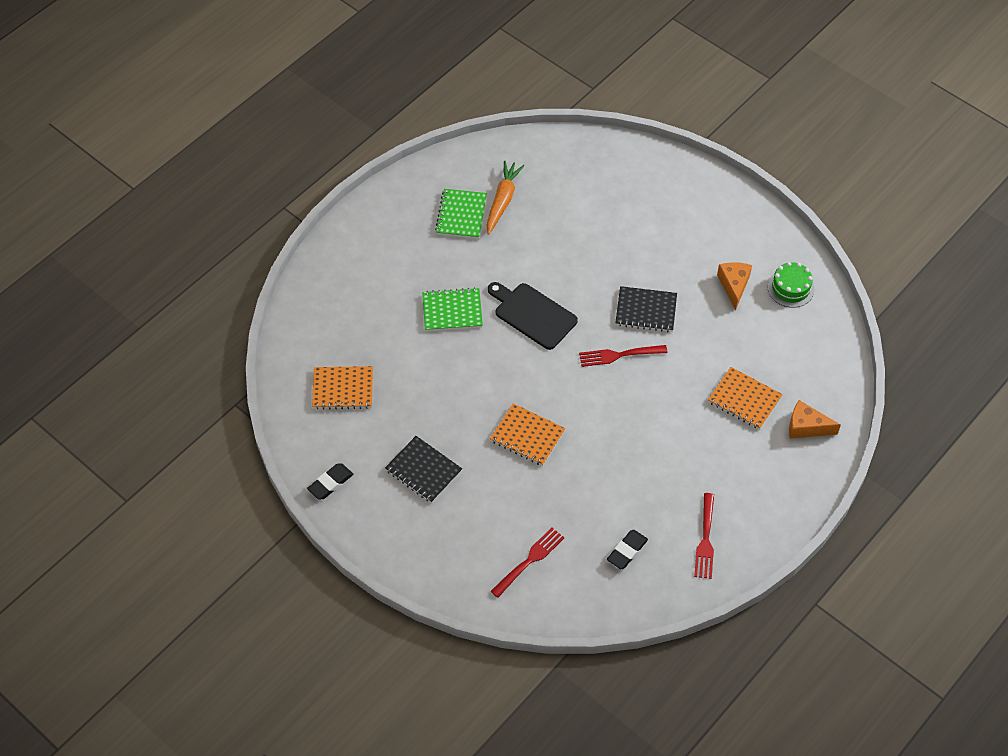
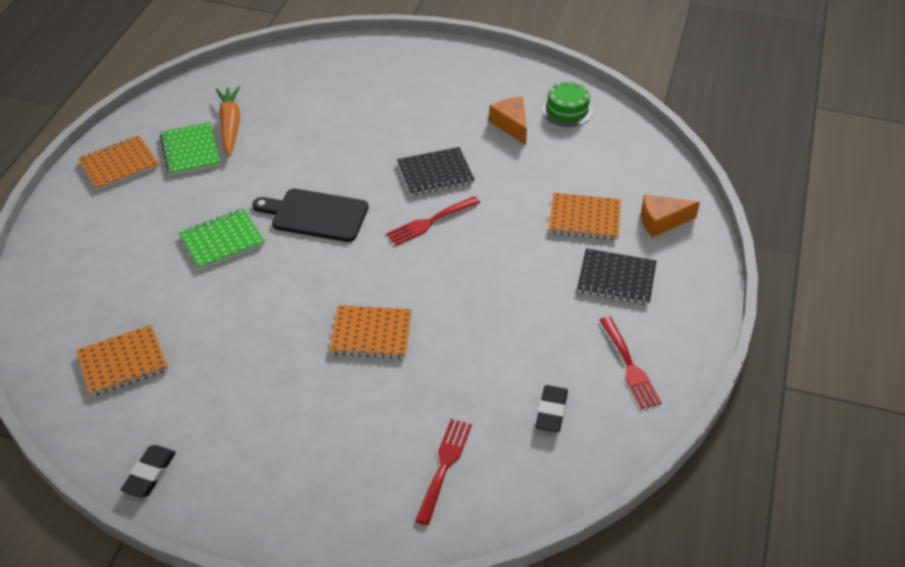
camera: 25 degrees left, 10 degrees down
(401, 208) = (119, 164): none -> orange notebook
(423, 471) = (264, 415): black notebook -> black notebook (616, 278)

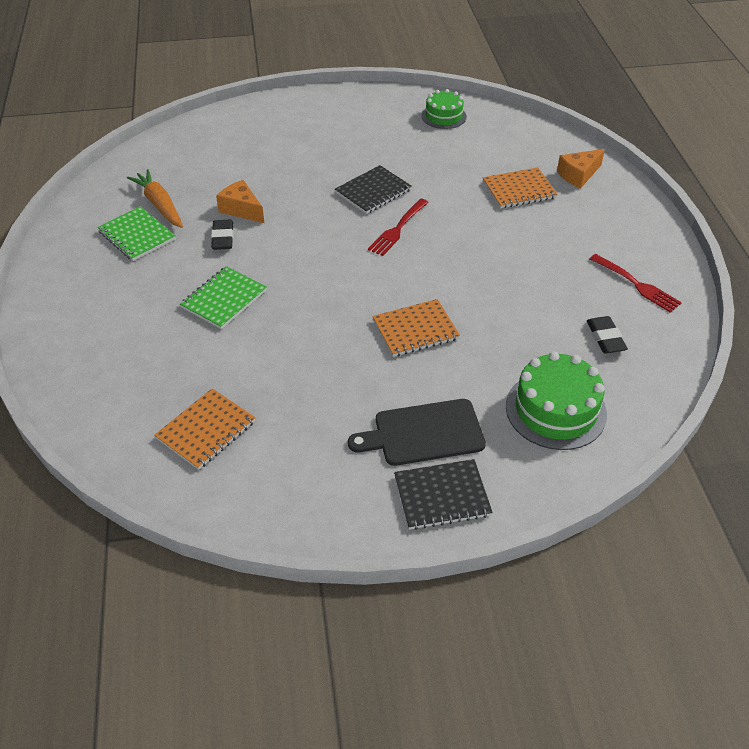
camera: 25 degrees left, 0 degrees up
(119, 164) = (74, 267): orange notebook -> none
(150, 474) = (305, 514): black eraser -> black eraser (223, 238)
(315, 215) = (294, 253): black cutting board -> black cutting board (423, 433)
(444, 466) = (555, 410): red fork -> green cake
(511, 125) = (407, 139): orange cheese -> orange cheese (241, 209)
(616, 278) = (577, 226): black notebook -> black notebook (442, 496)

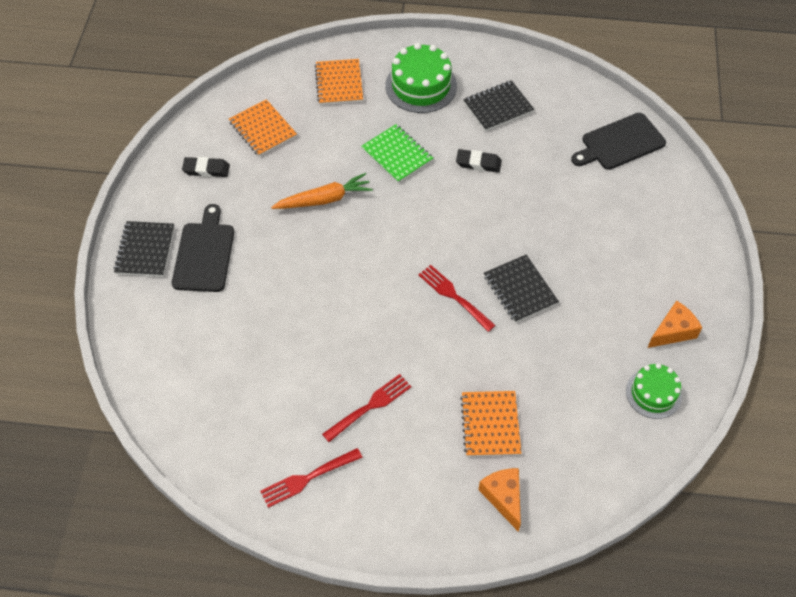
camera: 105 degrees right, 10 degrees up
(137, 236) = (498, 107): green notebook -> black notebook
(160, 205) = (538, 125): orange carrot -> orange carrot (324, 199)
(175, 154) = (620, 143): none -> black cutting board
(241, 209) = (517, 182): orange cheese -> orange cheese (673, 331)
(415, 330) = (314, 276): orange notebook -> orange notebook (339, 83)
(543, 260) = (370, 406): none -> red fork
(555, 410) = (188, 349): green cake -> green cake (421, 86)
(605, 338) = (249, 419): black eraser -> black eraser (206, 170)

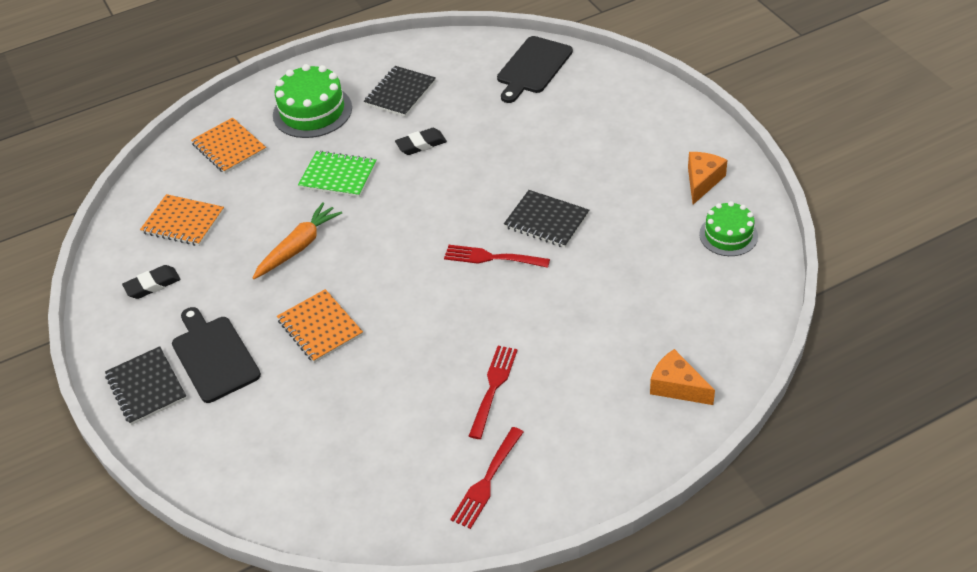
camera: 30 degrees left, 10 degrees down
(490, 424) = (614, 338): orange notebook -> orange notebook (320, 328)

